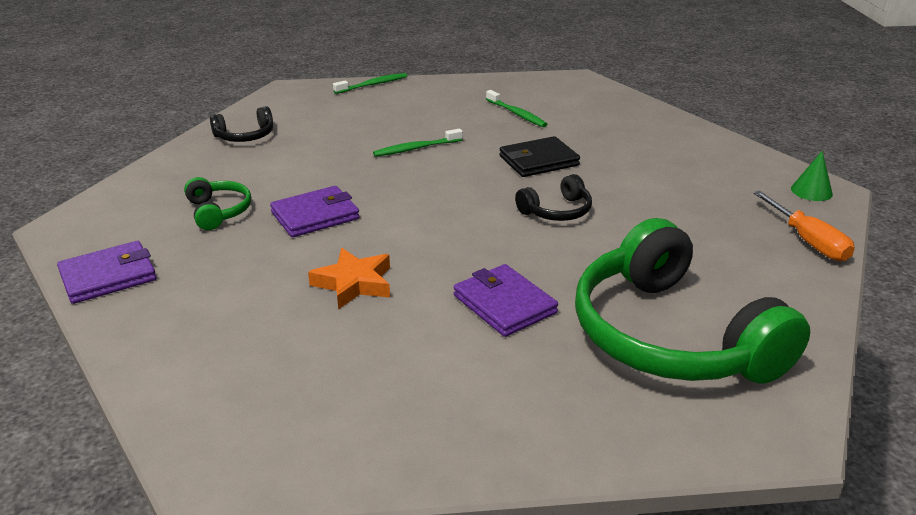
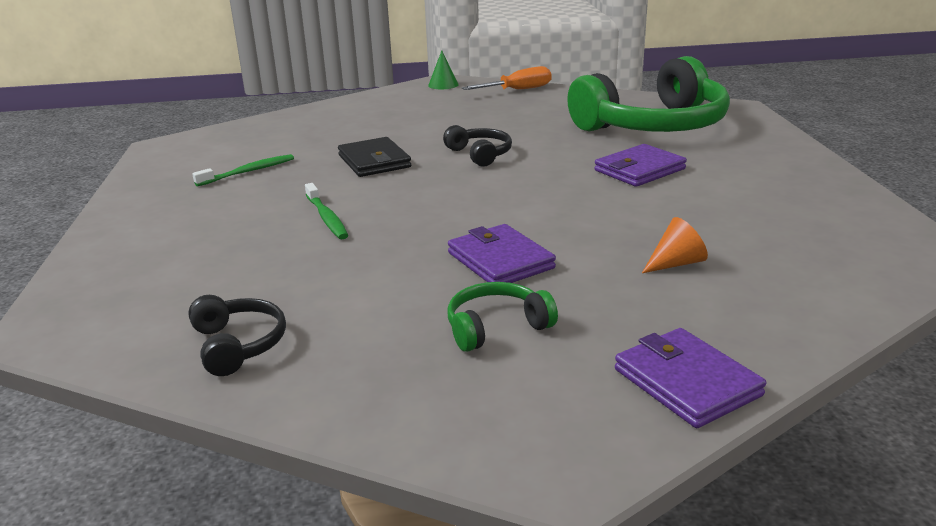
camera: 90 degrees left, 5 degrees down
(275, 296) = (676, 263): none -> orange cone
(354, 283) = (634, 228): orange star -> none
(372, 85) = (83, 260): green toothbrush -> none

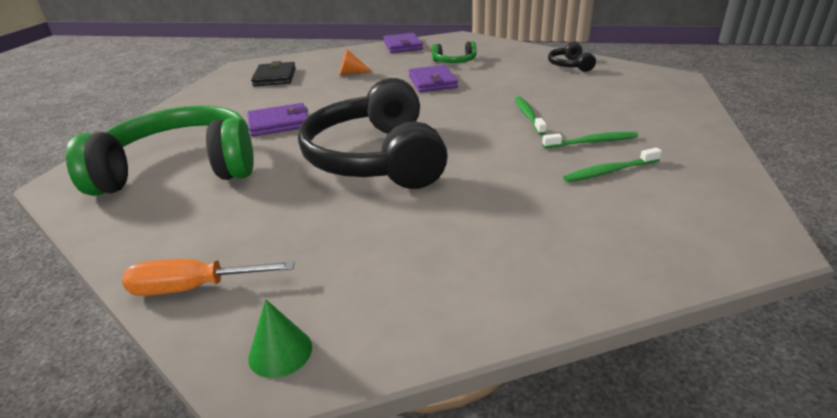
camera: 160 degrees left, 5 degrees up
(254, 195) = (592, 142): none -> green toothbrush
(374, 161) = (478, 165): black wallet -> black wallet (275, 77)
(480, 154) = (376, 158): black headphones -> black headphones, size x2.33

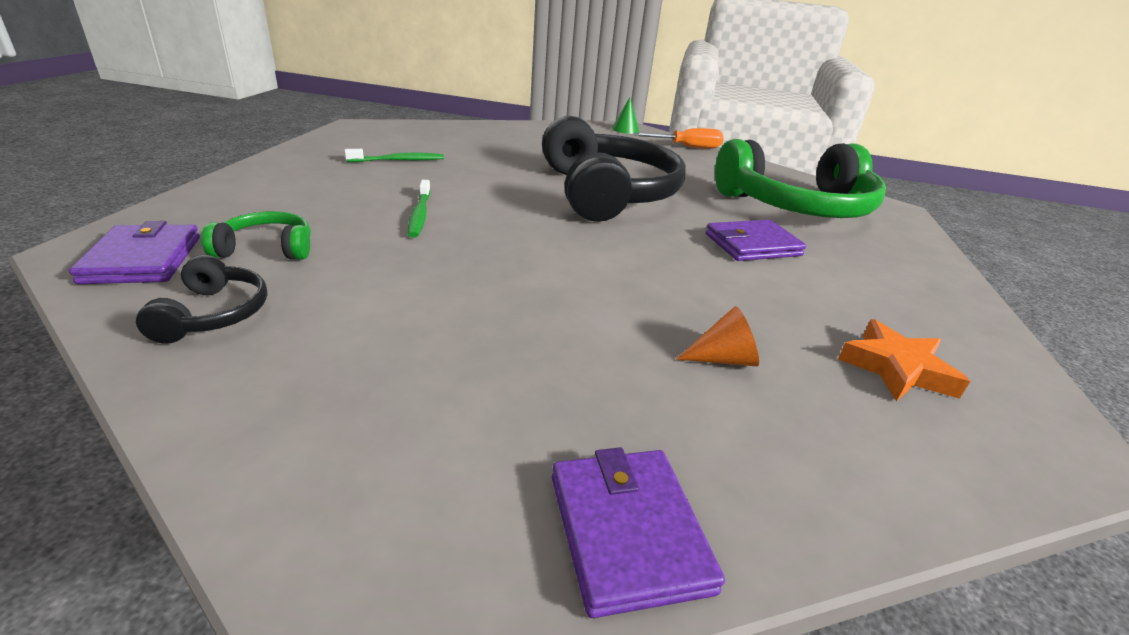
camera: 175 degrees right, 0 degrees up
(275, 77) = (896, 368): black wallet -> orange star
(432, 82) = (537, 300): purple wallet -> purple wallet (142, 259)
(455, 61) = (468, 375): green headphones -> green headphones (267, 249)
(592, 142) = (382, 180): green toothbrush -> none

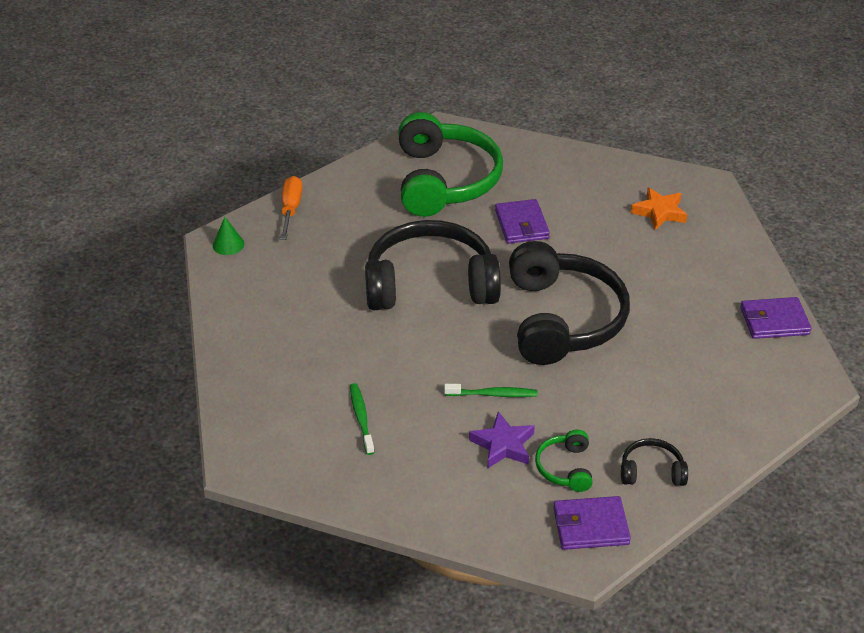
camera: 80 degrees left, 10 degrees up
(330, 216) = (503, 445): none -> purple star
(565, 262) = (562, 319): none -> black headphones
(723, 359) = (661, 271): orange cone -> none

